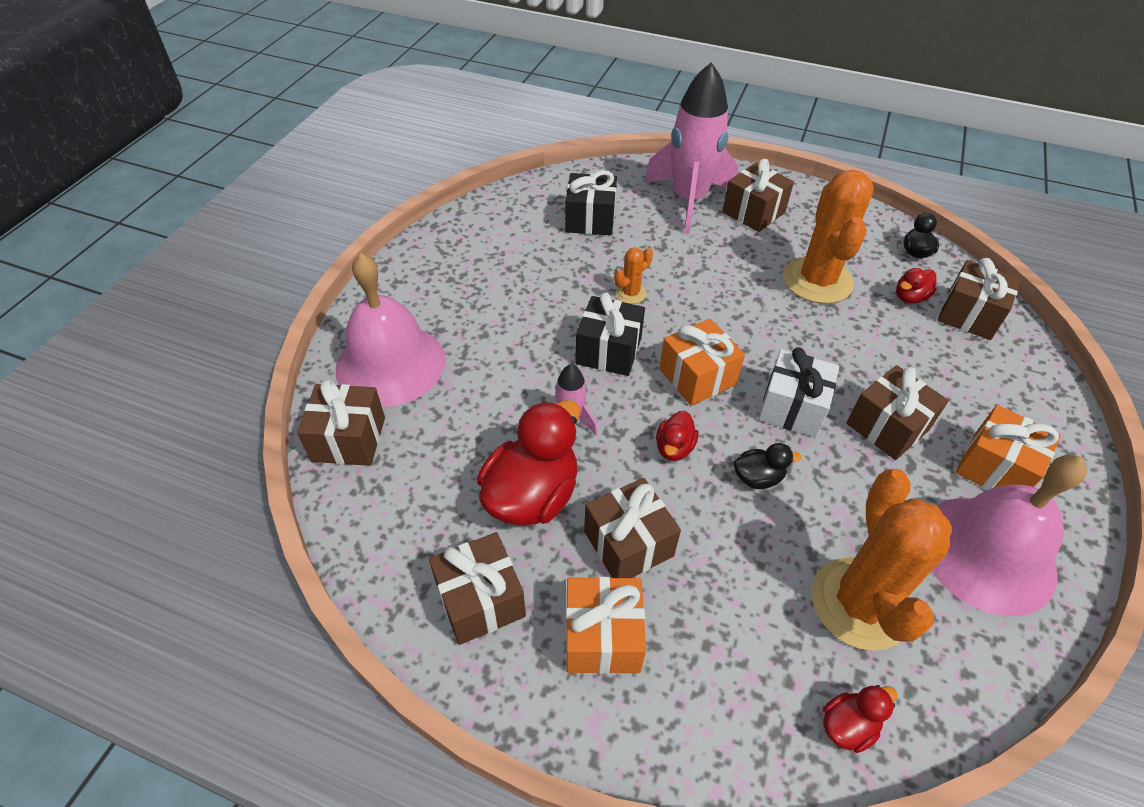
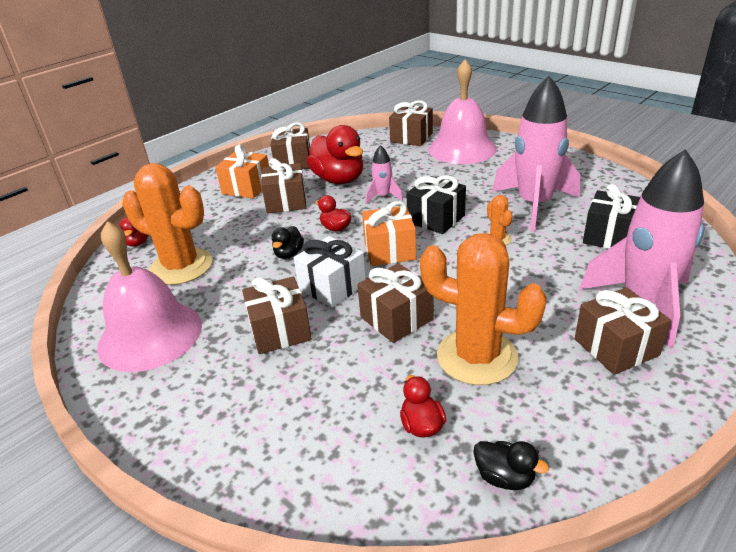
camera: 115 degrees right, 15 degrees down
(544, 274) = (534, 205): none -> pink rocket
(969, 315) = (369, 469): brown gift -> brown gift (396, 318)
(995, 468) = (196, 377): orange gift -> none

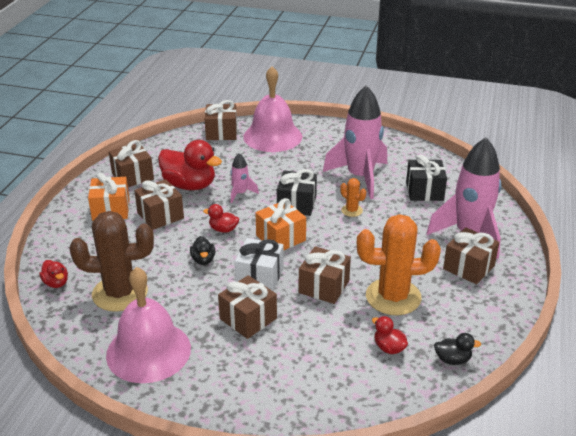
camera: 30 degrees left, 0 degrees up
(181, 267) = (120, 293): orange cactus -> brown cactus

